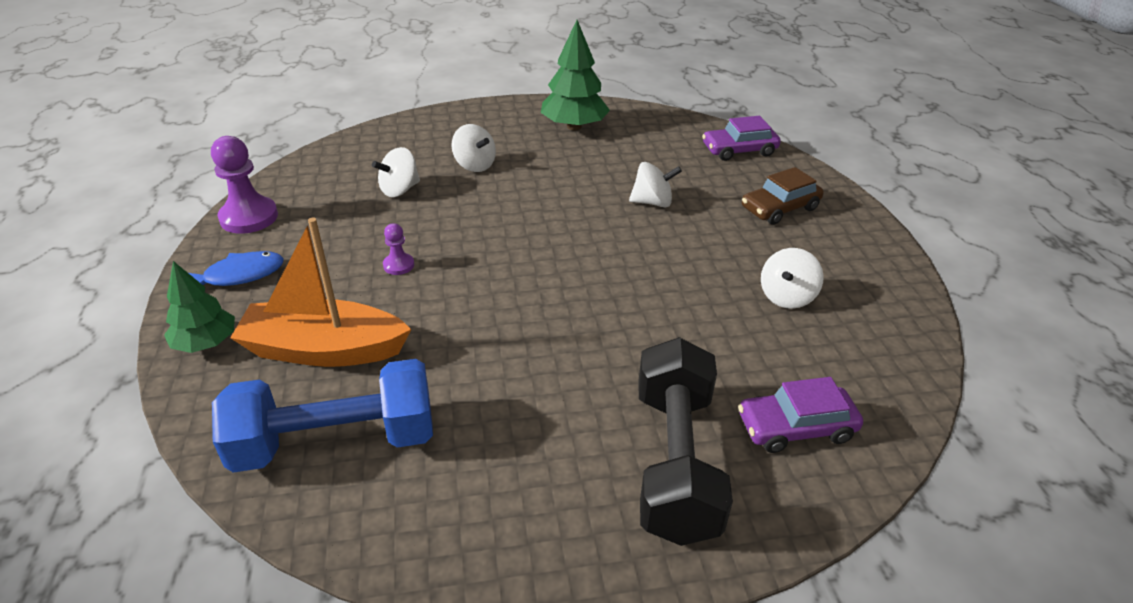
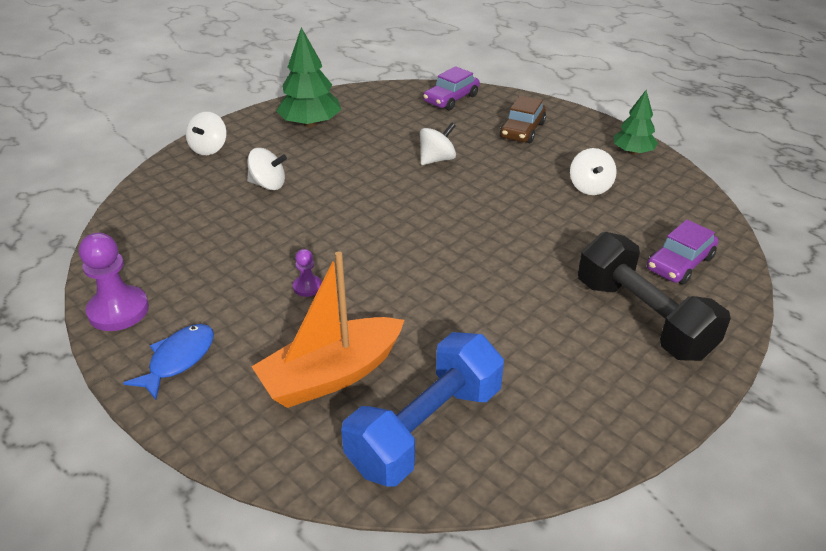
camera: 35 degrees left, 0 degrees up
(206, 343) = (224, 423): green tree -> green tree (632, 152)
(399, 190) = (229, 230): white spinning top -> white spinning top (209, 148)

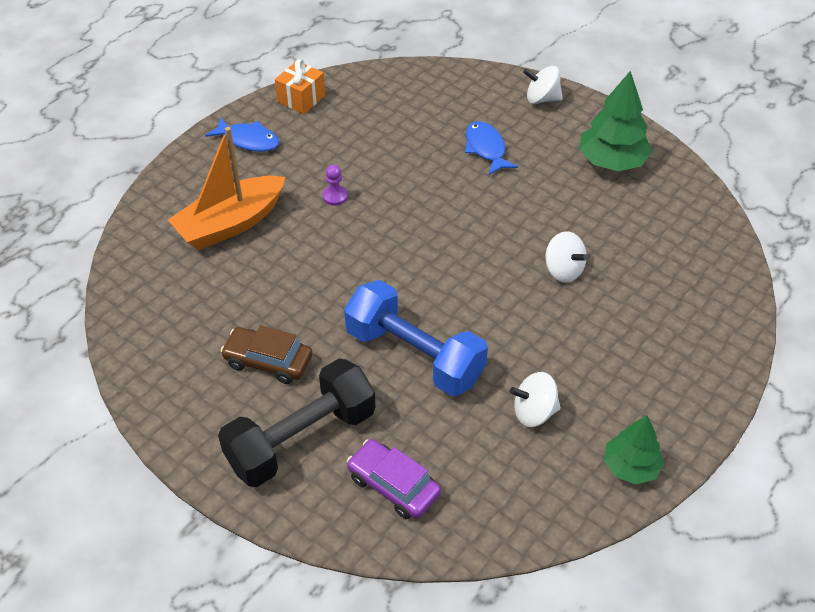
camera: 85 degrees right, 10 degrees up
(118, 310) = (301, 99): purple pawn -> orange gift
(268, 185) = (486, 149): white spinning top -> blue fish
(331, 375) = (230, 224): orange boat -> orange boat turned 90 degrees counterclockwise
(425, 428) = (173, 282): blue dumbbell -> blue dumbbell (414, 355)
(451, 99) = (714, 277): purple car -> none
(522, 130) = (654, 349): brown car -> brown car (268, 361)

